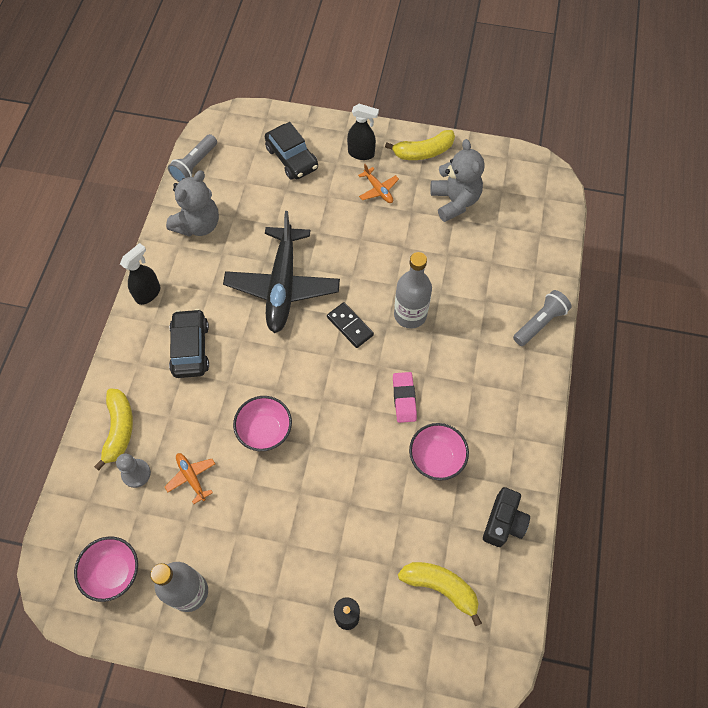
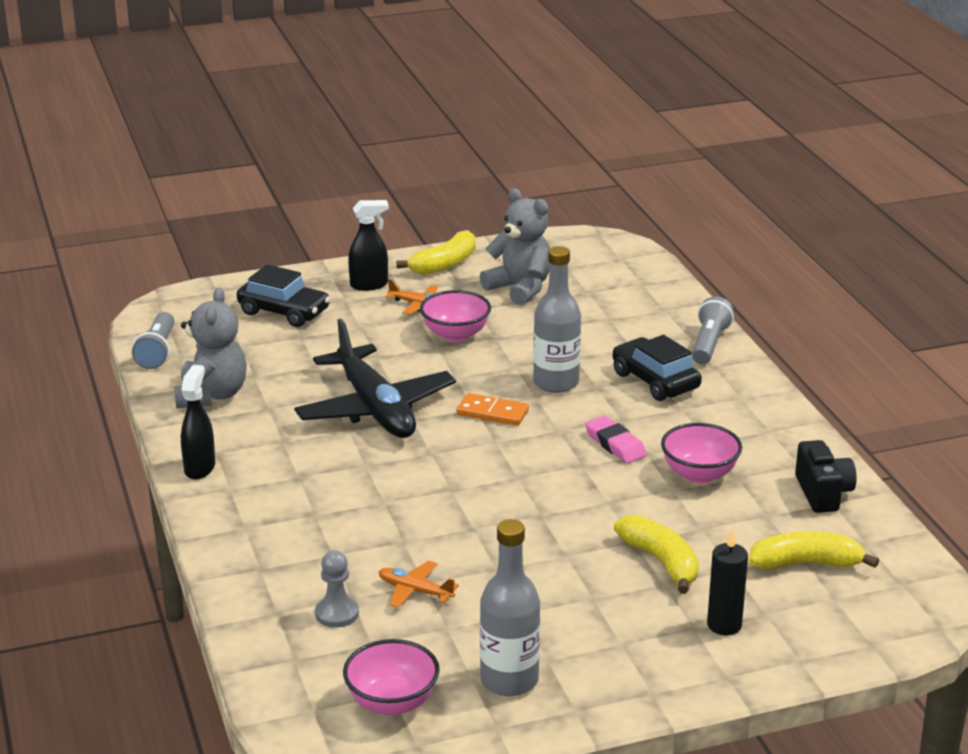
camera: 30 degrees left, 35 degrees down
(119, 429) = (275, 587): yellow banana -> yellow banana (661, 562)
(190, 348) = (305, 492): black car -> black car (655, 381)
(265, 431) = (472, 523): pink bowl -> pink bowl (455, 335)
(350, 326) = (492, 413): black domino -> orange domino

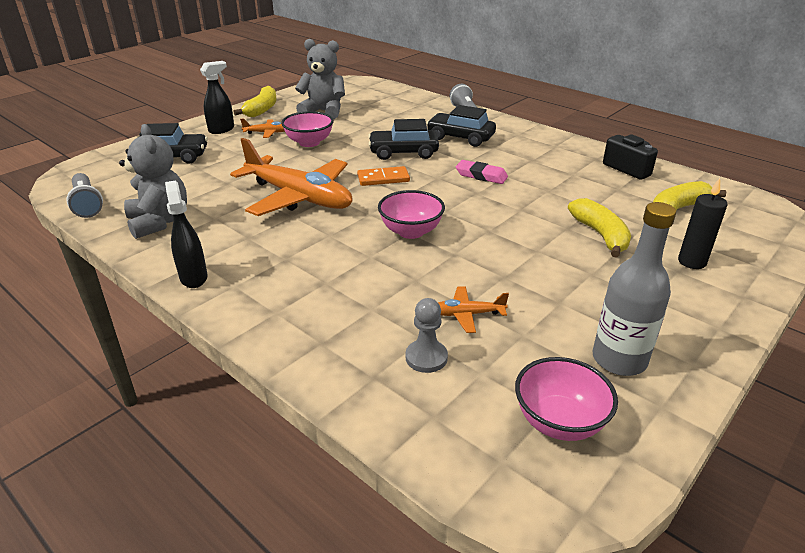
camera: 30 degrees left, 5 degrees up
(375, 409) = (299, 197): black plane -> orange plane
(556, 382) = (403, 152): grey bottle -> black car
(661, 562) = (600, 235): yellow banana -> yellow banana turned 45 degrees clockwise
(699, 474) = (551, 178): pink bowl -> pink bowl (411, 231)

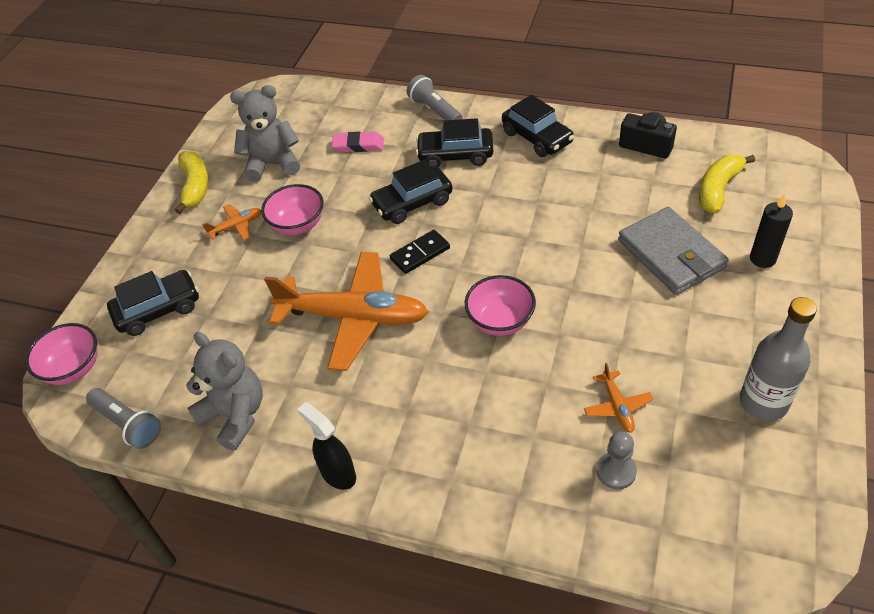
camera: 20 degrees left, 15 degrees up
(222, 130) = (177, 241): black spray bottle -> none
(383, 178) = (420, 254): orange domino -> black domino
(466, 314) = (617, 406): orange plane -> orange plane turned 75 degrees counterclockwise
(481, 175) = (514, 210): pink eraser -> pink eraser (358, 145)
(535, 144) = (537, 137): none -> black car
(559, 422) = (754, 488): pink bowl -> pink bowl (74, 369)
(600, 235) = (671, 254): yellow banana -> grey wallet

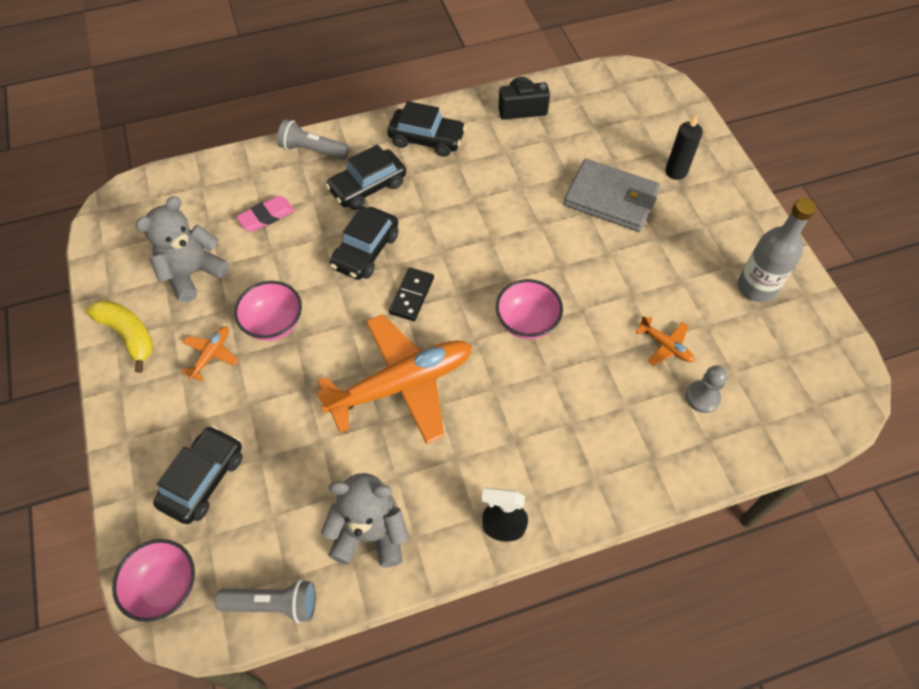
camera: 40 degrees left, 10 degrees up
(718, 189) = (604, 126): yellow banana -> none

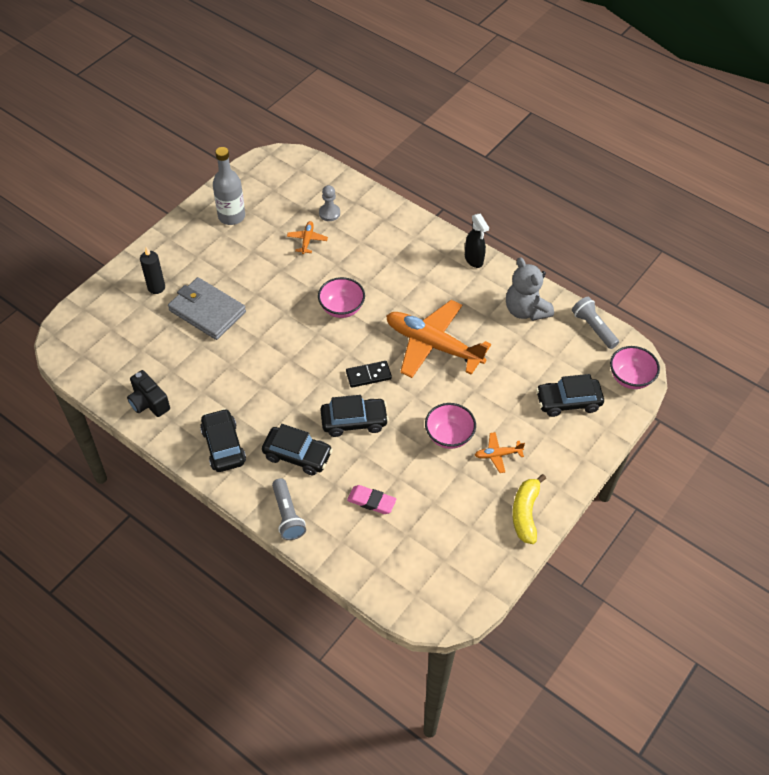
camera: 125 degrees left, 5 degrees down
(193, 273) = (452, 512): grey teddy bear -> none
(611, 198) = (207, 311): grey wallet -> grey wallet turned 45 degrees counterclockwise

